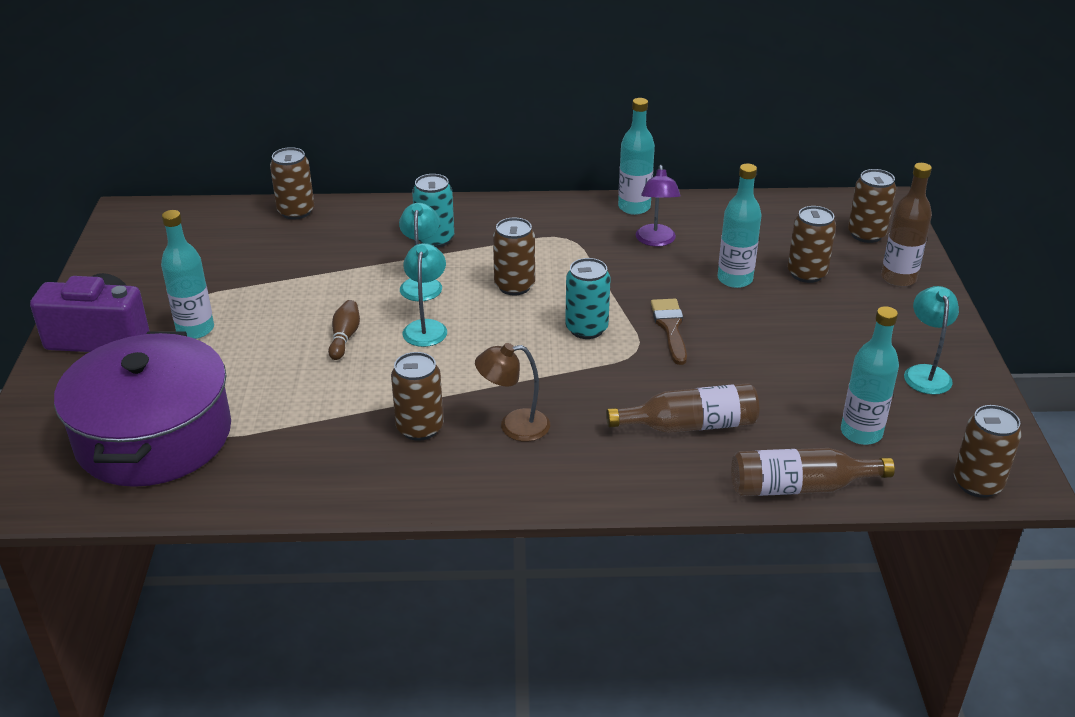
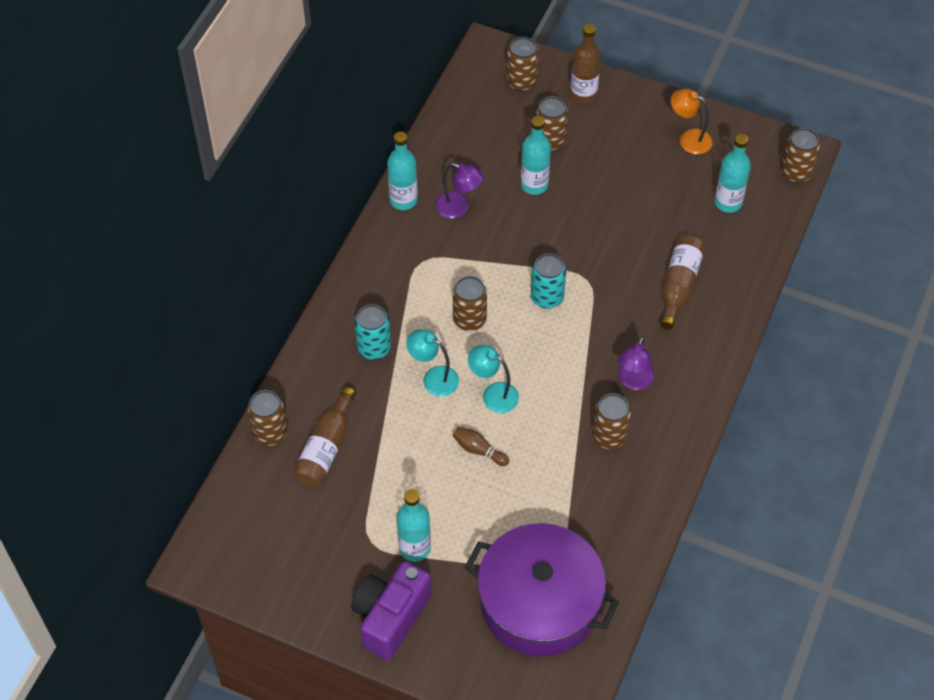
camera: 65 degrees left, 20 degrees up
(514, 426) = (633, 382): brown lamp -> purple lamp
(670, 327) = (571, 249): brown brush -> none
(799, 487) = (760, 258): brown bottle -> brown bottle (325, 448)
(925, 373) = (689, 139): turquoise lamp -> orange lamp

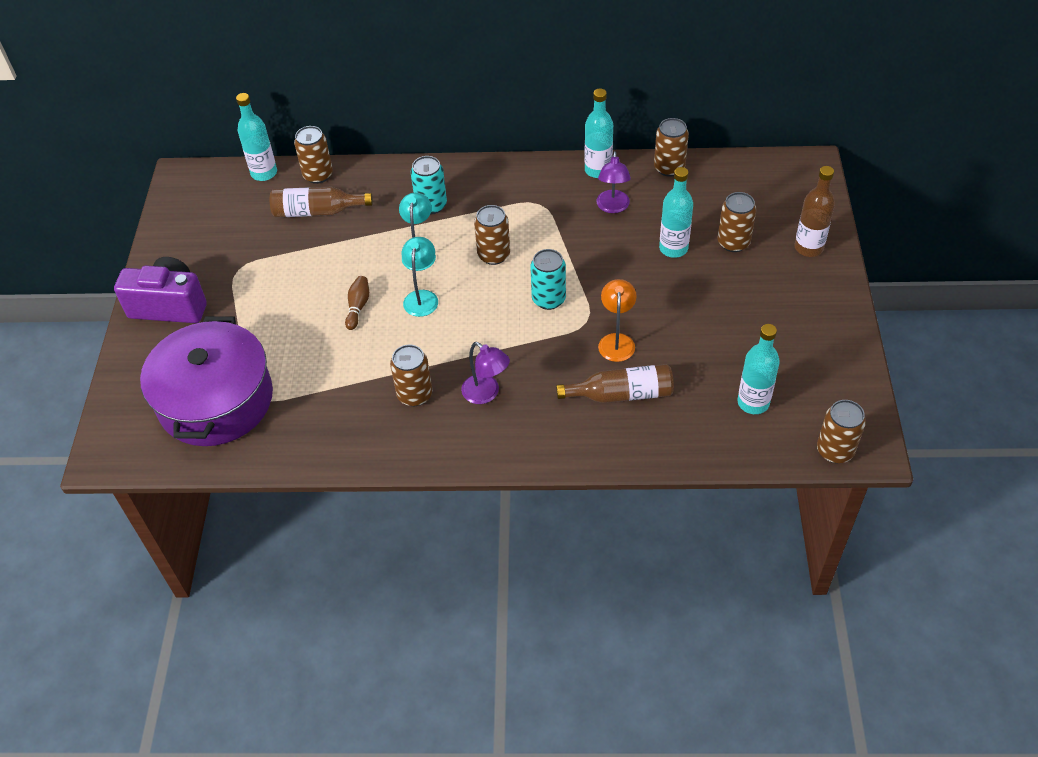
camera: 70 degrees right, 5 degrees down
(414, 548) = (242, 298): turquoise bottle -> turquoise bottle (264, 173)
(521, 82) = (789, 200): brown can -> brown can (669, 168)
(633, 382) = (486, 394): purple lamp -> purple lamp turned 135 degrees counterclockwise
(689, 139) = (813, 345): orange lamp -> orange lamp (616, 341)

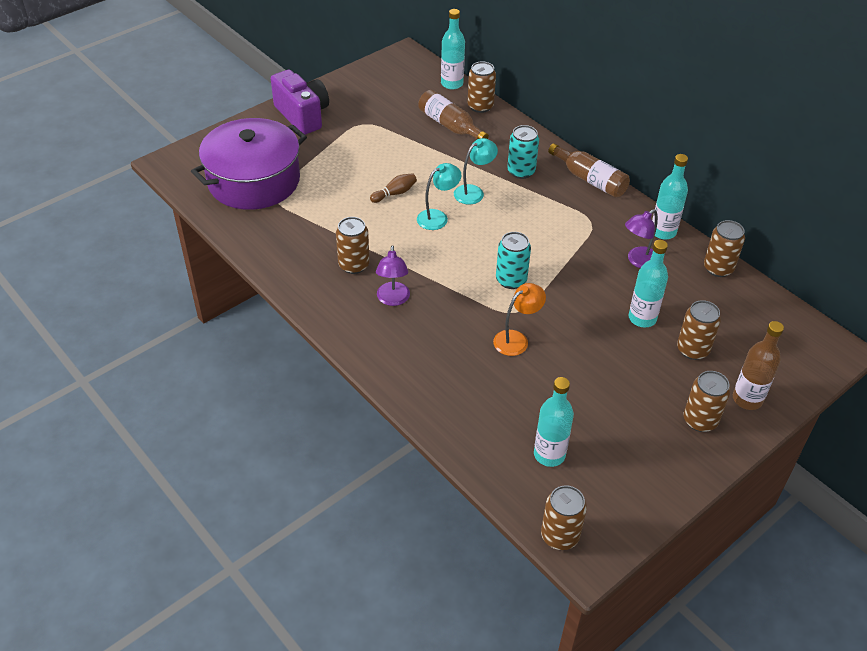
camera: 45 degrees right, 5 degrees down
(493, 255) = (516, 228): brown can -> brown can (700, 420)
(621, 394) = (471, 371): brown bottle -> brown bottle (590, 179)

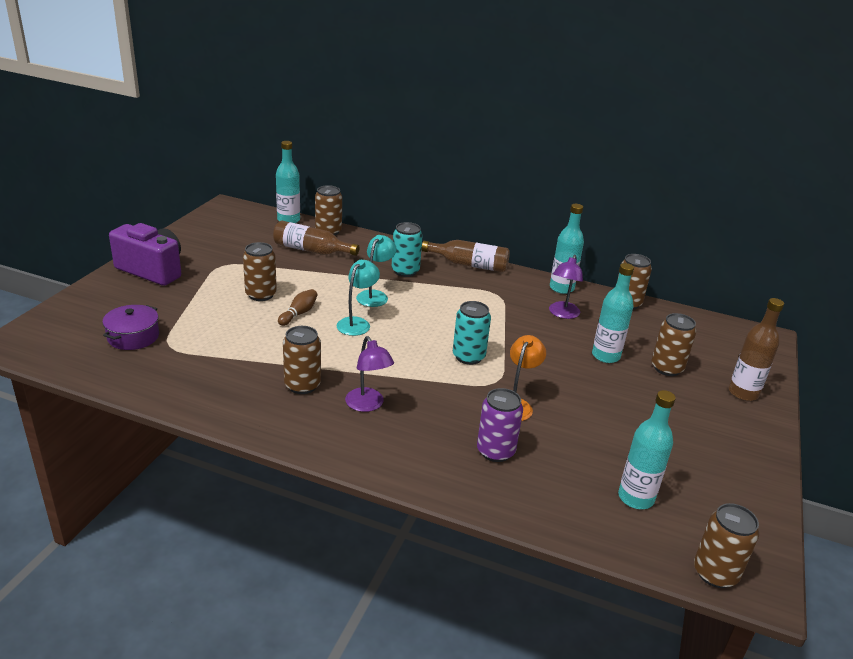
camera: 30 degrees left, 15 degrees down
(254, 181) = (133, 337): purple pot -> purple pot, size x0.45
(465, 374) = (495, 451): none -> purple can
(700, 420) = (726, 422): brown can -> brown can (261, 295)

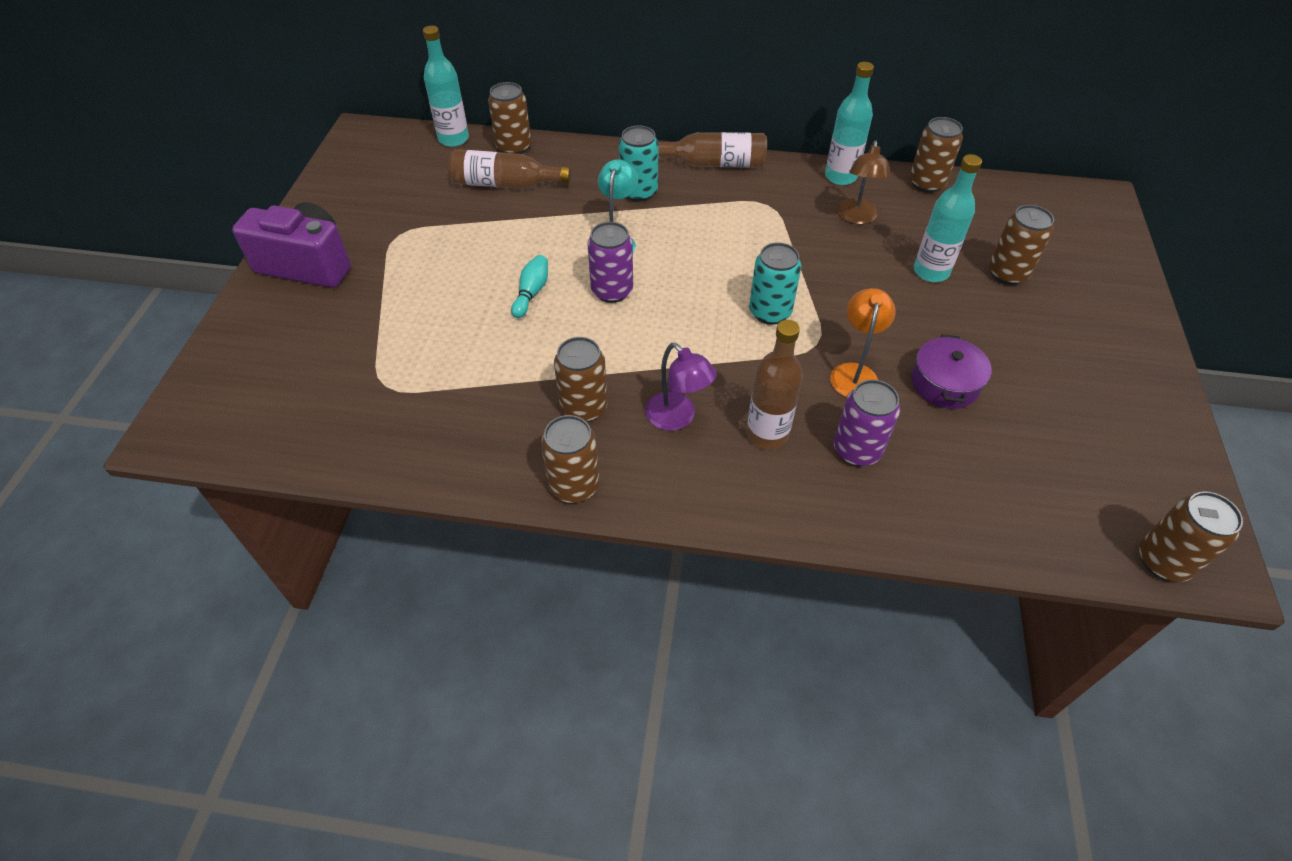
camera: 10 degrees left, 20 degrees up
(133, 337) = (331, 382): purple pot -> purple pot (945, 383)
(261, 295) = (469, 273): brown can -> brown can (574, 485)
(299, 313) = (531, 293): brown bowling pin -> turquoise bowling pin
(357, 323) = (612, 291): turquoise lamp -> purple can
(562, 314) = (856, 218): purple lamp -> brown lamp
(635, 498) = (1040, 477): turquoise bottle -> none
(743, 393) = (1105, 290): brown bottle -> brown bottle (767, 434)

